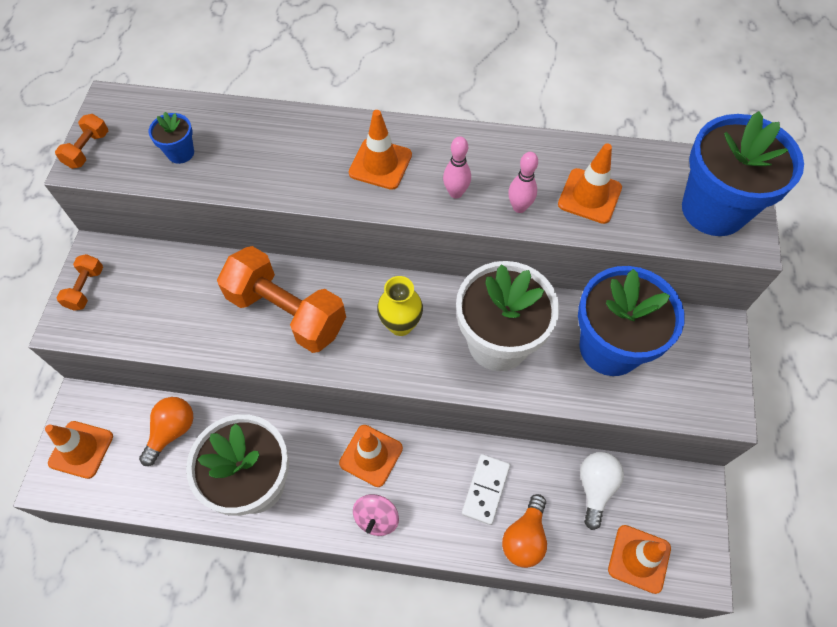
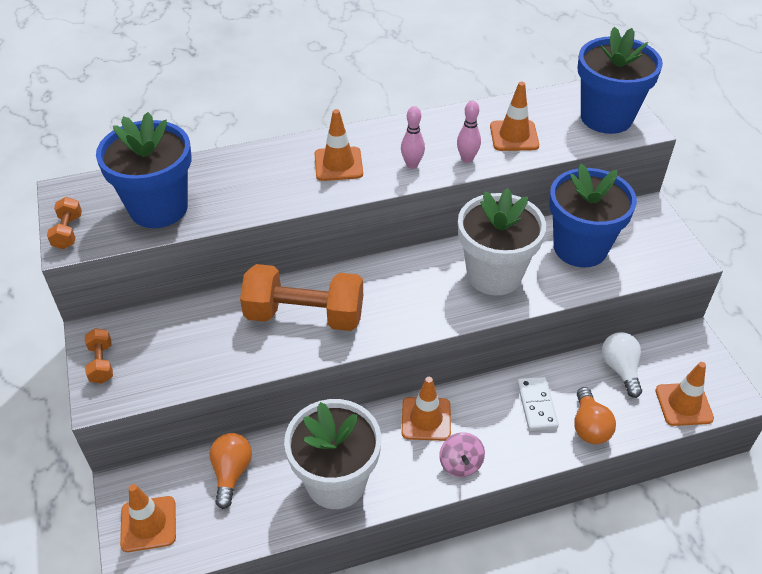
camera: 25 degrees left, 15 degrees down
(180, 153) = (158, 208): blue flower pot -> blue flower pot, size x2.28
(400, 325) = (408, 290): yellow vase -> none

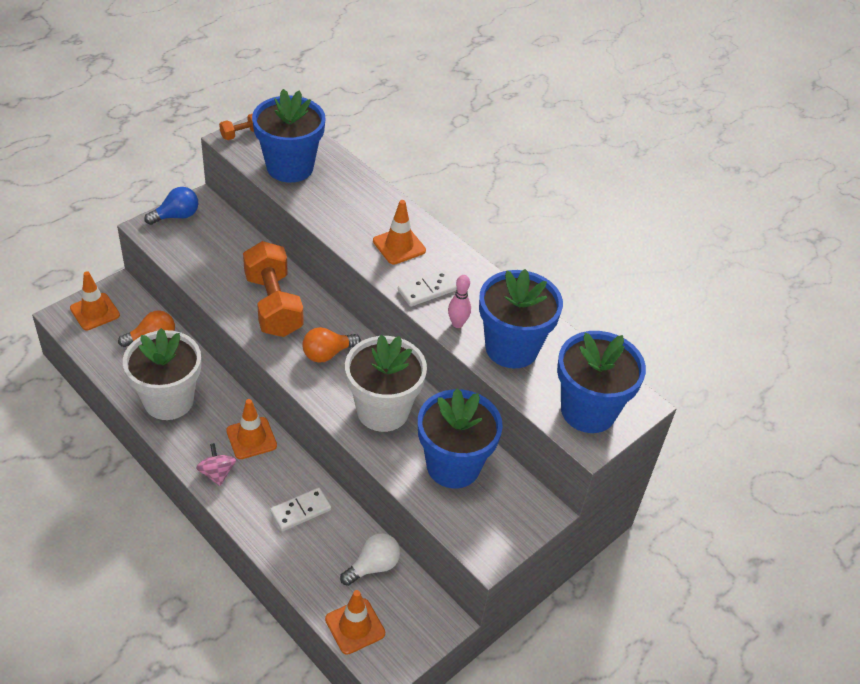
camera: 60 degrees right, 0 degrees up
(101, 363) = (176, 216): orange dumbbell -> blue light bulb
(412, 165) = (427, 290): pink bowling pin -> white domino
(460, 463) = (217, 473): pink spinning top -> pink spinning top turned 105 degrees clockwise
(514, 136) = (511, 348): orange traffic cone -> blue flower pot
(589, 426) = (294, 555): orange light bulb -> orange light bulb (327, 354)

